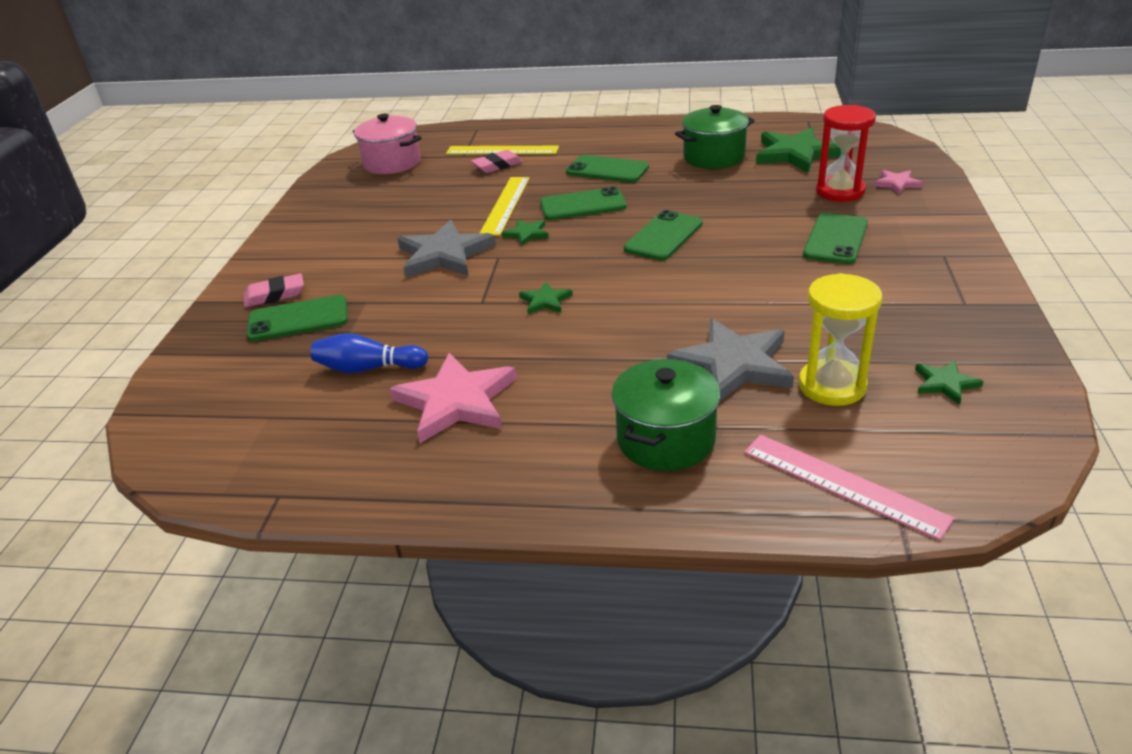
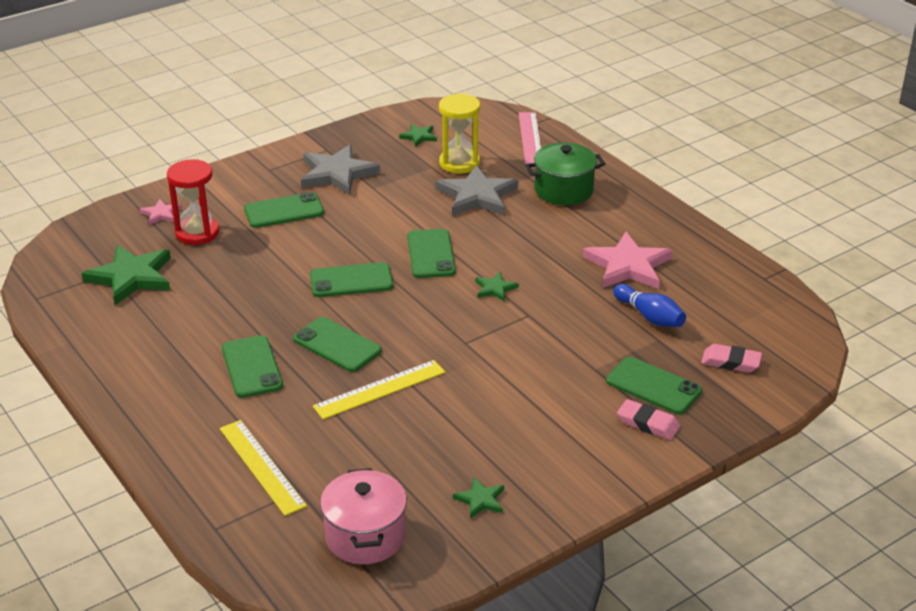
camera: 135 degrees left, 0 degrees up
(444, 254) = (493, 372): grey star -> grey star (337, 173)
(497, 165) = (302, 446): pink eraser -> pink eraser (731, 362)
(527, 234) = (416, 348): green star -> green star (480, 500)
(651, 289) = (431, 254): none -> green phone
(714, 157) = (173, 317): green pot -> none

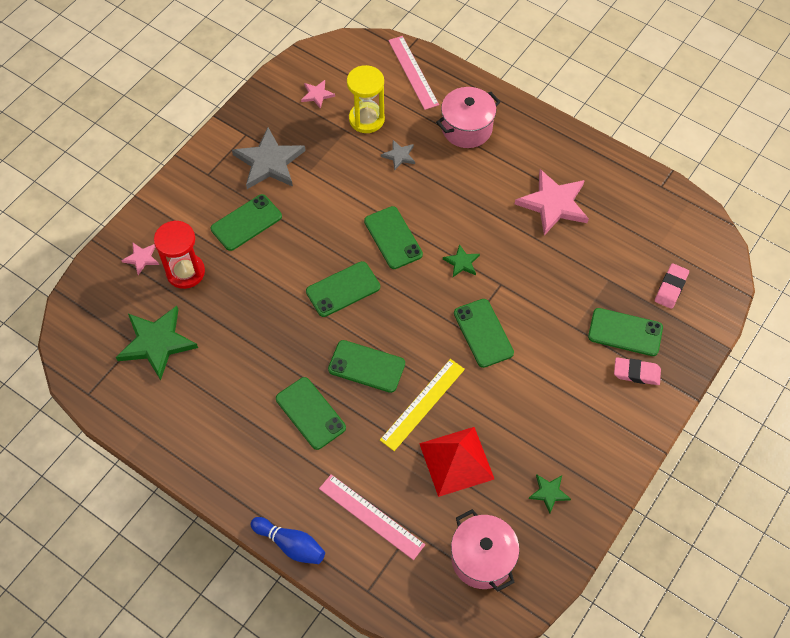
camera: 20 degrees left, 25 degrees up
(262, 466) = (371, 516): yellow ruler -> pink ruler
(388, 445) = (456, 461): none -> red pyramid
(419, 136) = (317, 95): green star -> pink star
(477, 196) = (399, 156): grey star -> grey star, size x0.49
(485, 349) = (483, 333): none -> green phone
(563, 190) = (466, 128): green pot -> pink pot
(649, 316) = (592, 257): blue bowling pin -> blue bowling pin (290, 544)
(731, 362) = (671, 288): pink eraser -> pink eraser turned 60 degrees counterclockwise

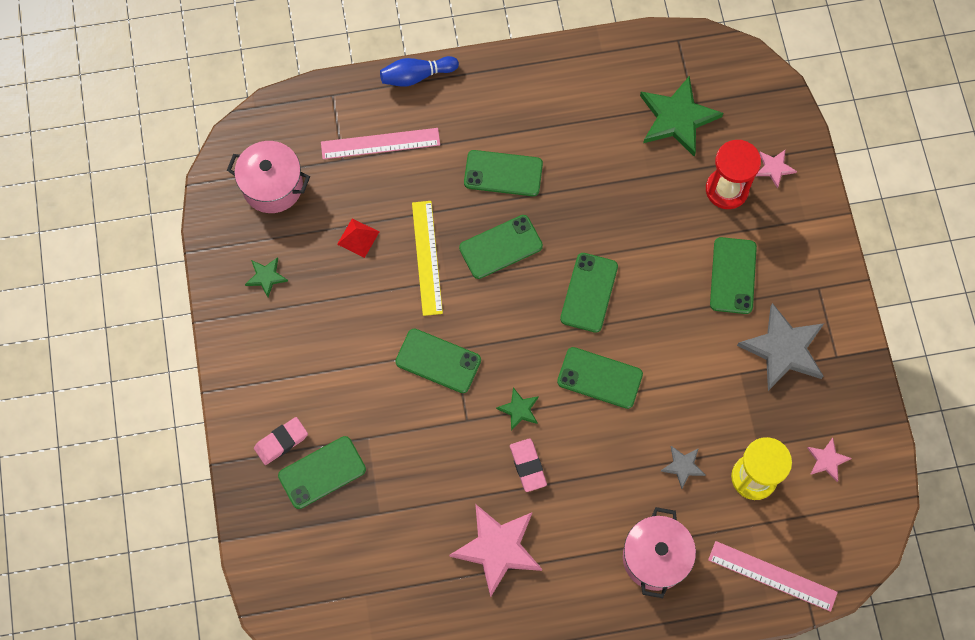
camera: 135 degrees right, 10 degrees up
(456, 461) = (358, 237): red pyramid -> red pyramid, size x0.52
(671, 288) = (318, 556): pink eraser -> pink eraser (528, 466)

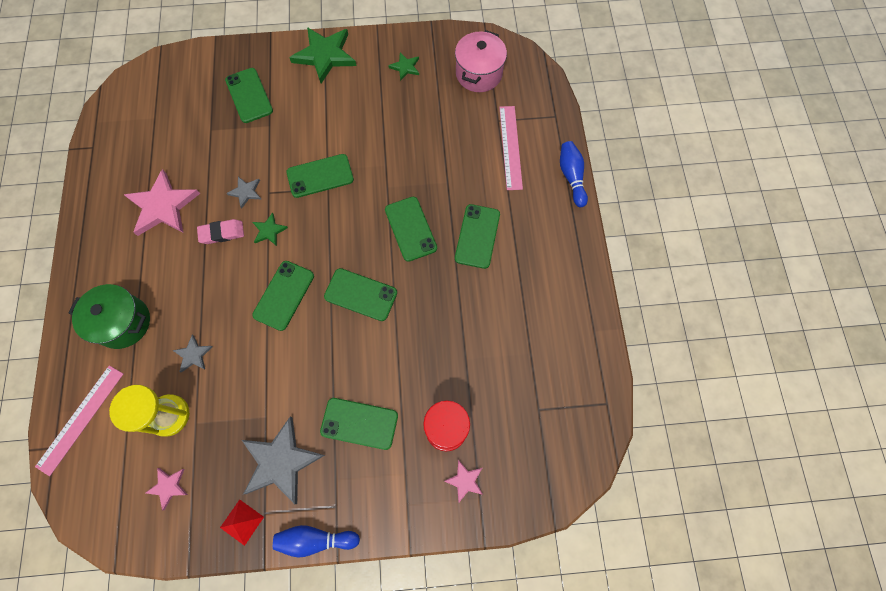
camera: 95 degrees right, 0 degrees up
(281, 442) = (277, 72): pink eraser -> none
(358, 237) = (430, 127): red pyramid -> red pyramid (242, 522)
(427, 257) = (408, 174): yellow ruler -> none
(438, 361) = (320, 176): green phone -> green phone turned 45 degrees clockwise
(468, 448) = (246, 192): none -> grey star
(655, 557) = (123, 322): pink pot -> green pot
(677, 118) = (523, 392): green star -> green star (325, 55)
(852, 303) = (315, 539): none -> blue bowling pin

